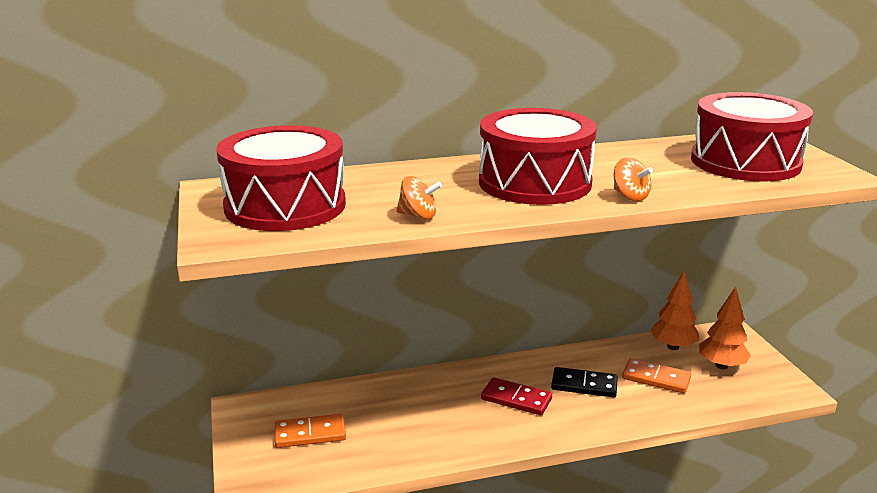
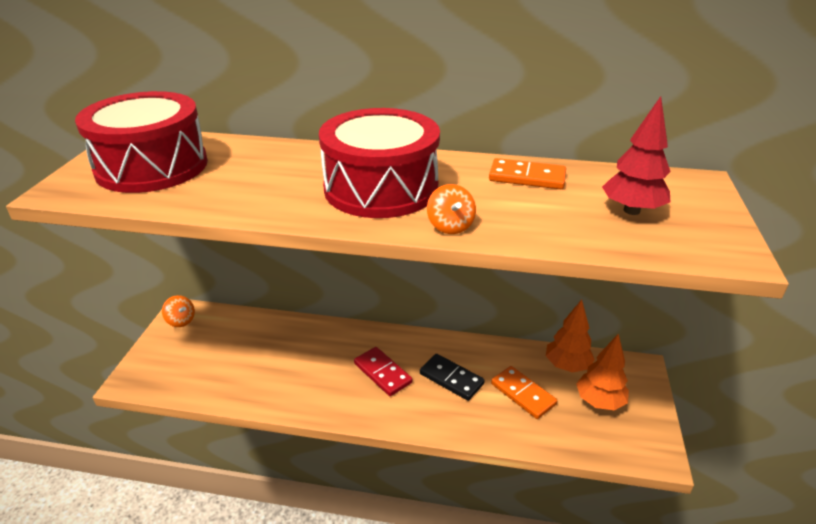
camera: 25 degrees right, 10 degrees up
(310, 434) = (206, 351): orange domino -> orange domino (527, 177)
(418, 216) = (234, 202): orange spinning top -> orange spinning top (181, 321)
(745, 162) = (631, 210): red drum -> red tree

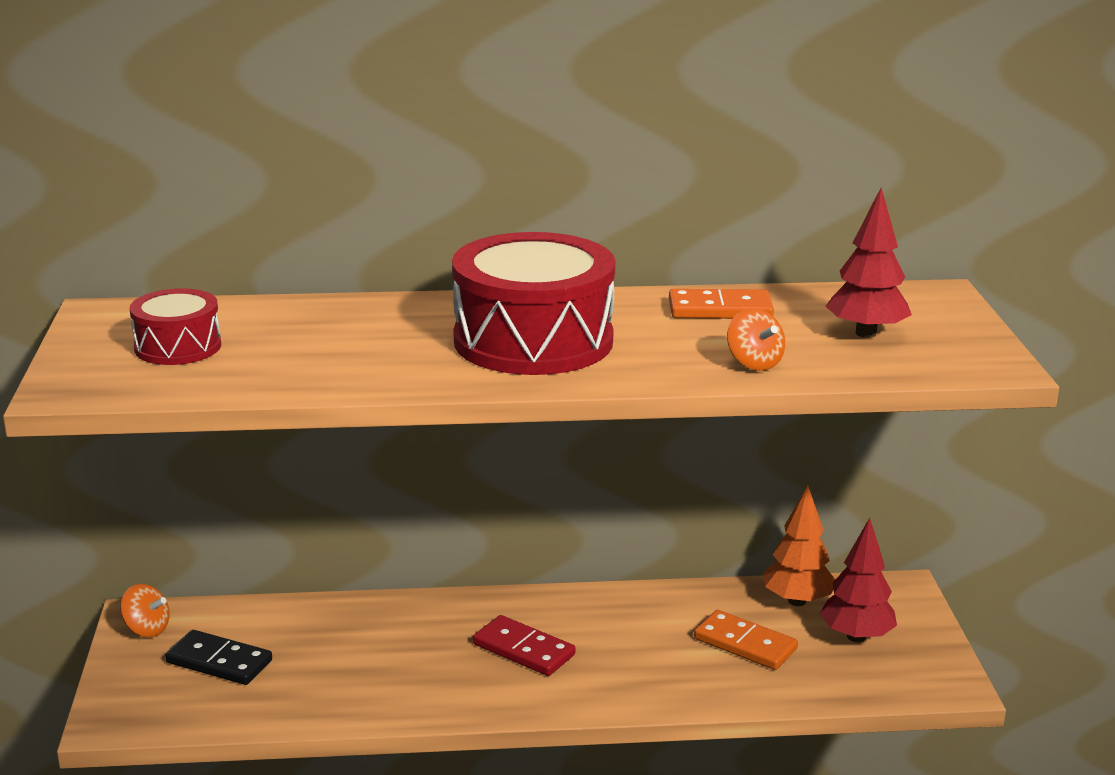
camera: 15 degrees left, 10 degrees down
(152, 166) = (178, 347): red drum -> red drum, size x0.52
(450, 226) = (651, 373): orange spinning top -> orange spinning top (754, 363)
(451, 379) = (632, 641): black domino -> black domino (219, 662)
(599, 401) = (856, 637): orange tree -> red tree

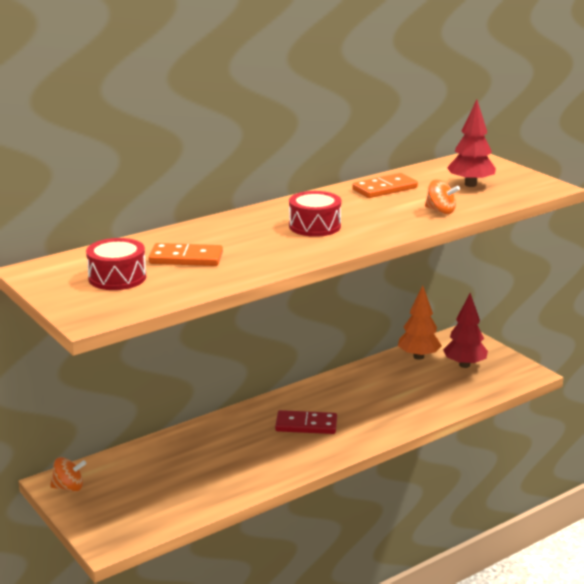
camera: 30 degrees left, 0 degrees up
(219, 662) = (137, 489): black domino -> none
(533, 341) = (314, 226): red drum -> red drum, size x0.52
(745, 644) = (416, 385): orange domino -> orange domino (186, 258)

